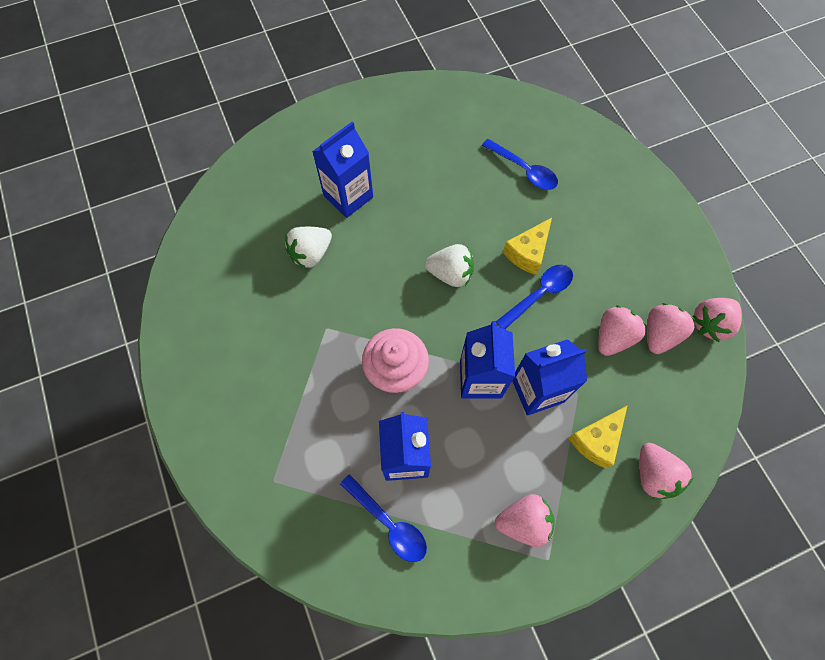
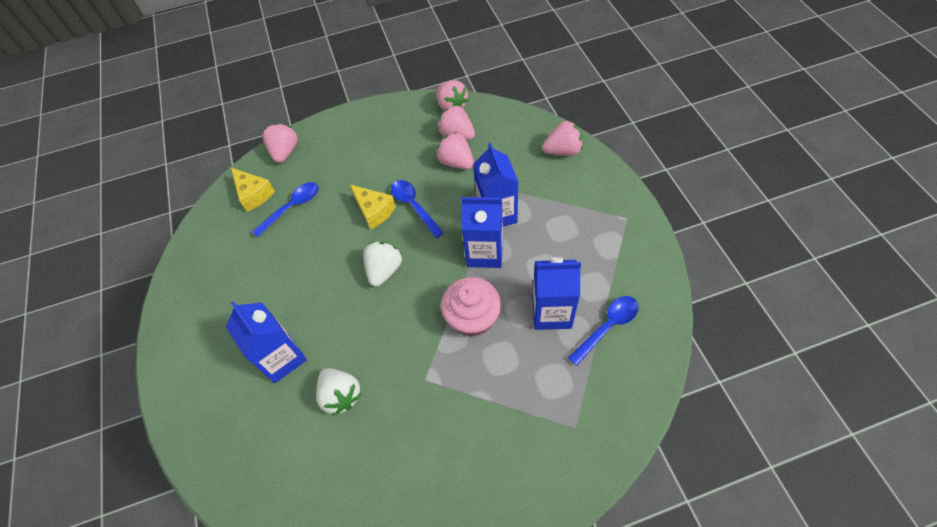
camera: 80 degrees left, 10 degrees down
(523, 521) = (600, 231): pink strawberry -> pink strawberry (285, 152)
(596, 440) = (537, 180): yellow cheese -> yellow cheese (254, 194)

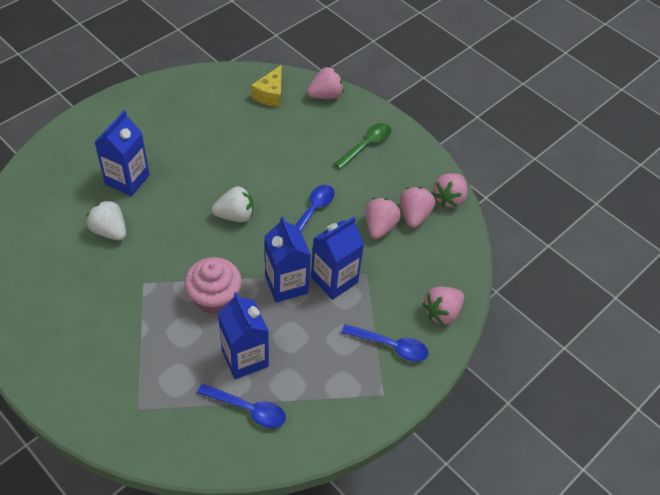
camera: 55 degrees right, 5 degrees down
(292, 208) = (269, 125): blue spoon -> blue spoon (390, 346)
(341, 395) = (109, 231): white strawberry -> white strawberry turned 105 degrees clockwise
(362, 141) = (366, 145): none -> green spoon
(374, 211) = (293, 184): yellow cheese -> none
(562, 151) = (442, 312): pink strawberry -> pink strawberry turned 90 degrees clockwise

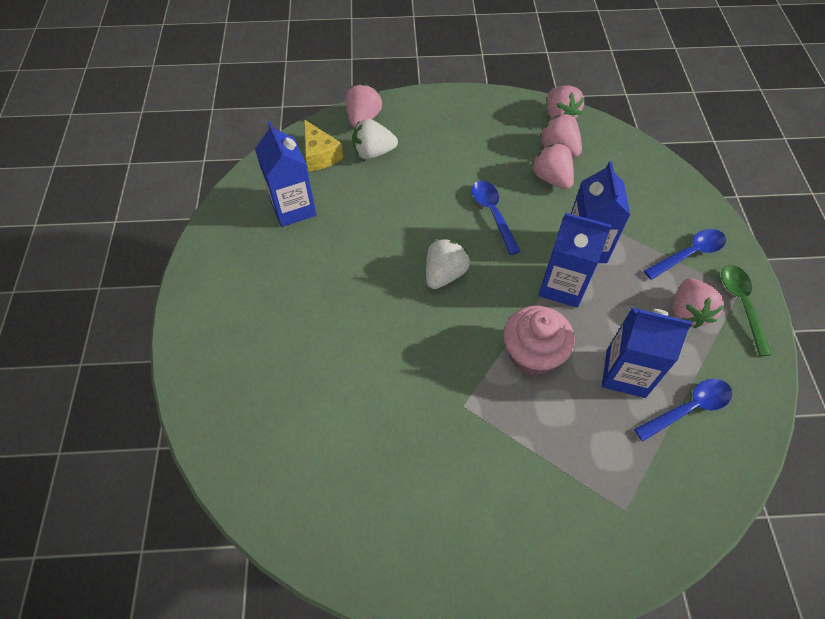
camera: 45 degrees left, 5 degrees up
(109, 231) = (367, 395): white strawberry -> white strawberry (373, 152)
(127, 180) = (311, 337): blue carton -> blue carton (293, 208)
(366, 145) = (450, 129): green spoon -> green spoon (741, 305)
(442, 312) = (678, 197): pink strawberry -> pink strawberry (688, 312)

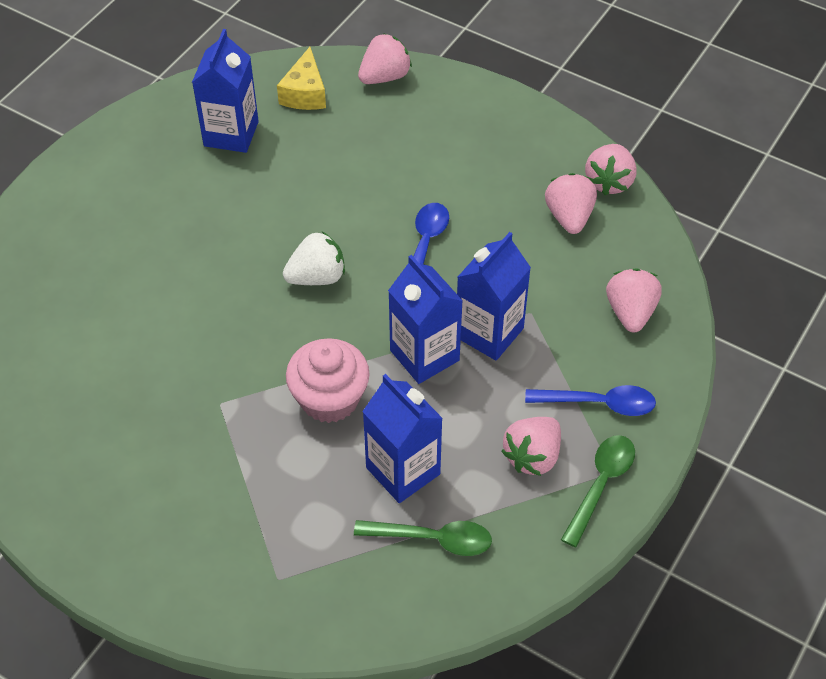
camera: 35 degrees right, 5 degrees down
(373, 152) = (361, 118): white strawberry -> none
(551, 178) = (527, 244): pink strawberry -> pink strawberry (630, 312)
(688, 408) = (432, 539): blue spoon -> green spoon

